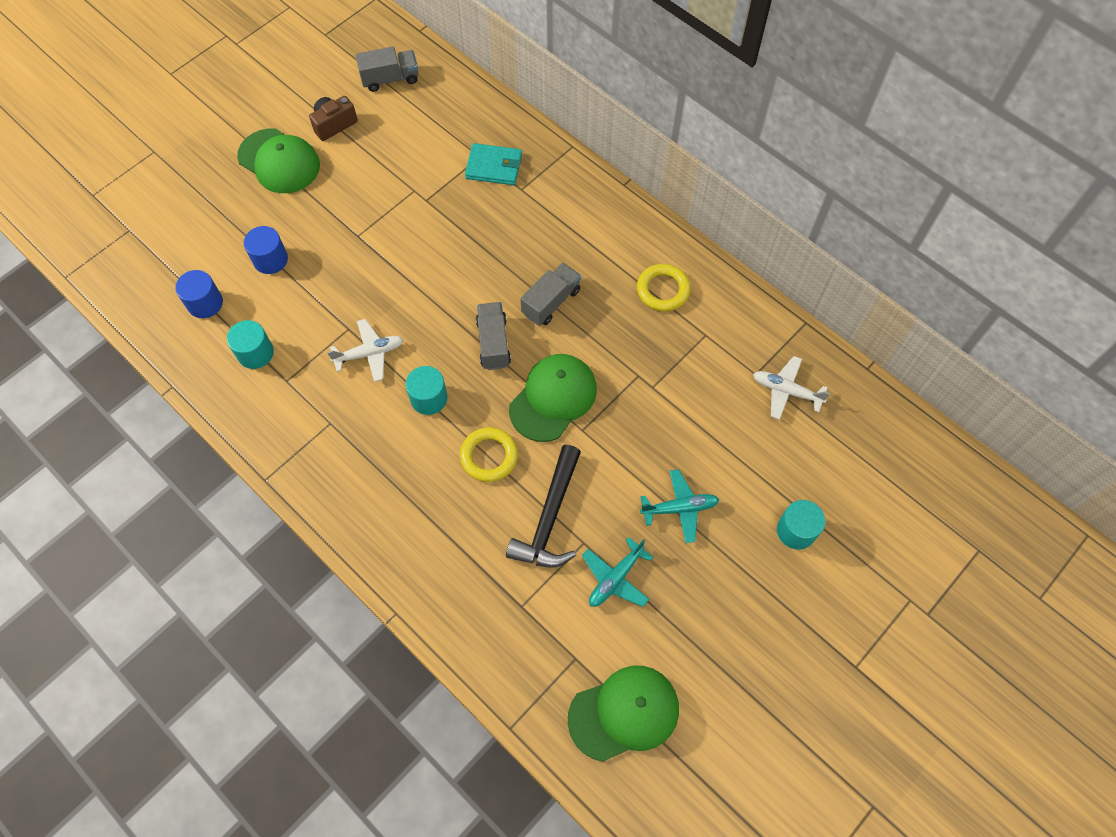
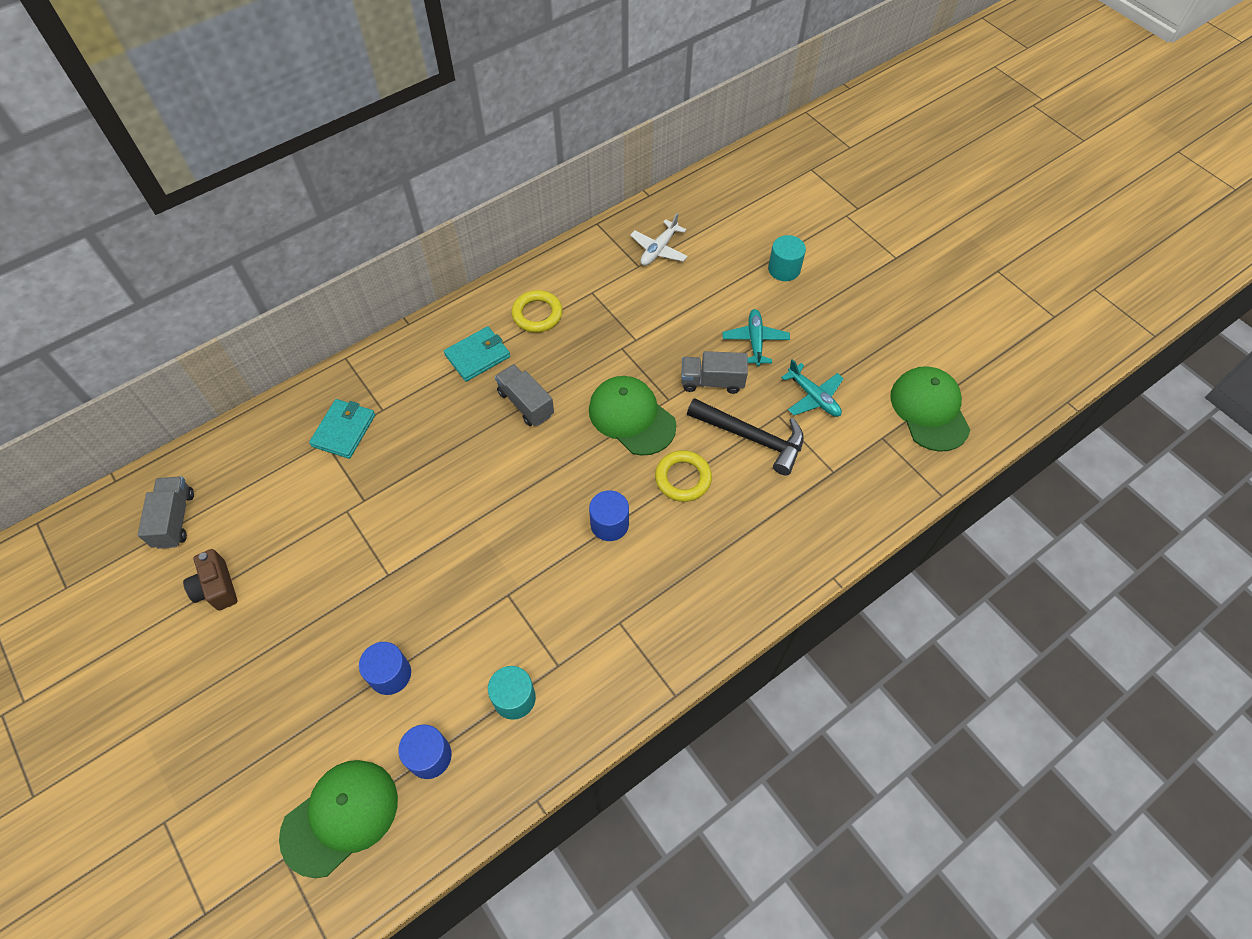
camera: 80 degrees left, 5 degrees down
(279, 161) = (247, 656): green cap -> green cap (340, 817)
(369, 353) = (544, 576): white plane -> none
(429, 398) = (609, 524): turquoise cylinder -> blue cylinder
(493, 343) = (560, 458): grey truck -> grey truck (712, 381)
(598, 250) = (477, 356): none -> turquoise wallet

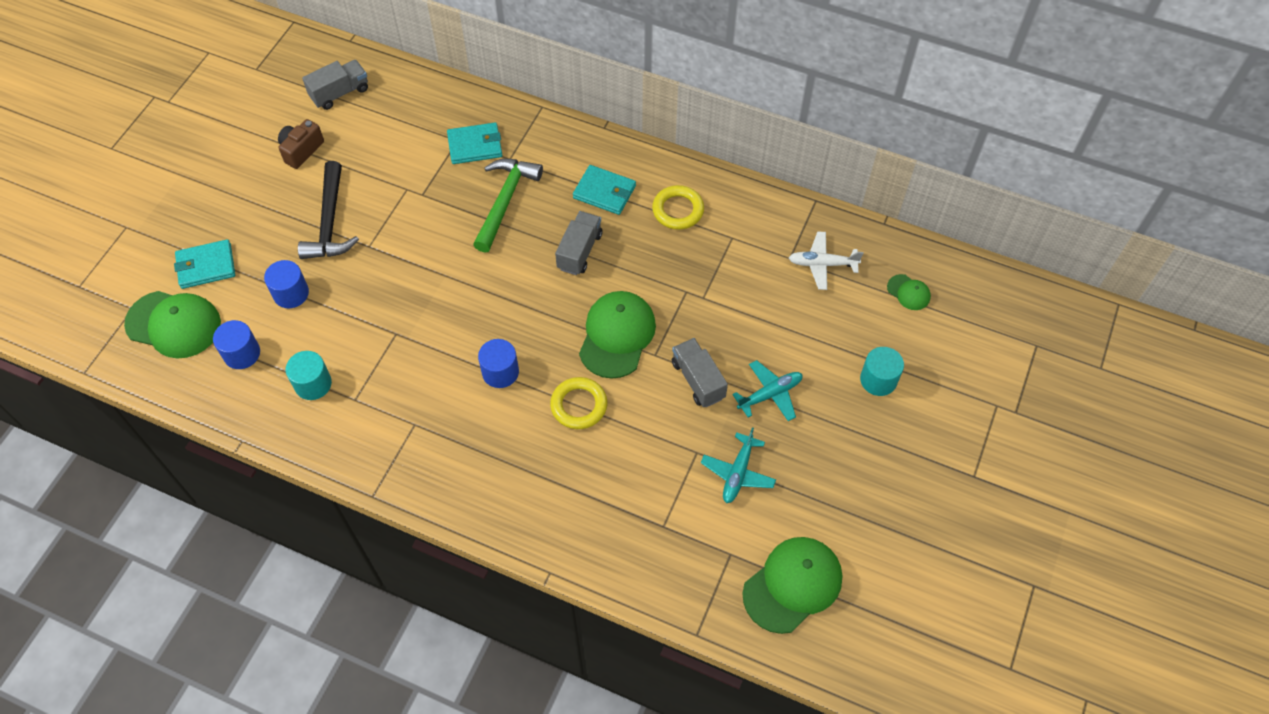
camera: 60 degrees right, 0 degrees up
(289, 750) = (206, 266): none -> turquoise wallet
(427, 435) = (505, 201): none -> green hammer
(720, 213) = (908, 292): none -> green cap
(751, 438) = (657, 441): black hammer -> black hammer (330, 222)

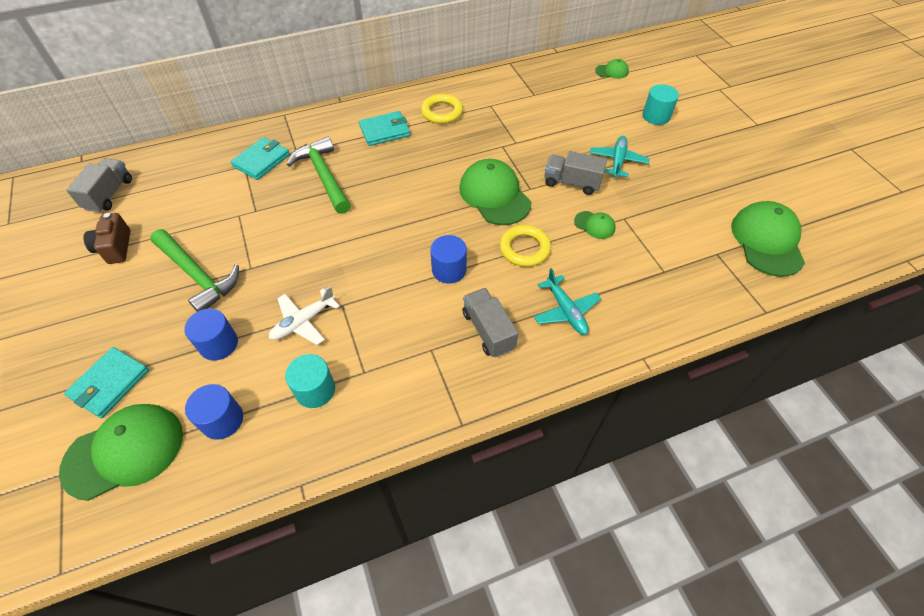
camera: 45 degrees left, 5 degrees down
(330, 222) = (197, 275): black hammer -> green hammer
(579, 251) = (410, 169): grey truck -> grey truck (488, 330)
(663, 436) = (594, 225): none -> green cap
(738, 473) = (659, 210): turquoise plane -> turquoise plane (566, 311)
(822, 264) = (554, 86): white plane -> white plane (303, 322)

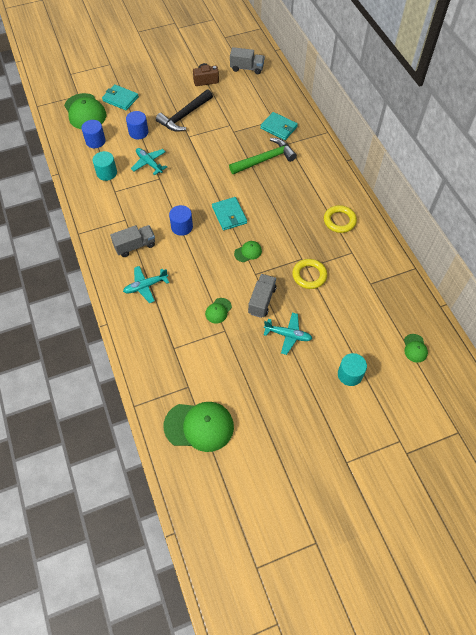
camera: 90 degrees right, 5 degrees up
(197, 275) = (184, 116): green hammer -> black hammer
(303, 322) = (149, 163): white plane -> turquoise plane
(385, 131) = (314, 188): turquoise wallet -> turquoise wallet (229, 215)
(494, 195) = (248, 252): green cap -> green cap, size x0.48
(524, 248) = (197, 267): yellow ring -> yellow ring (309, 275)

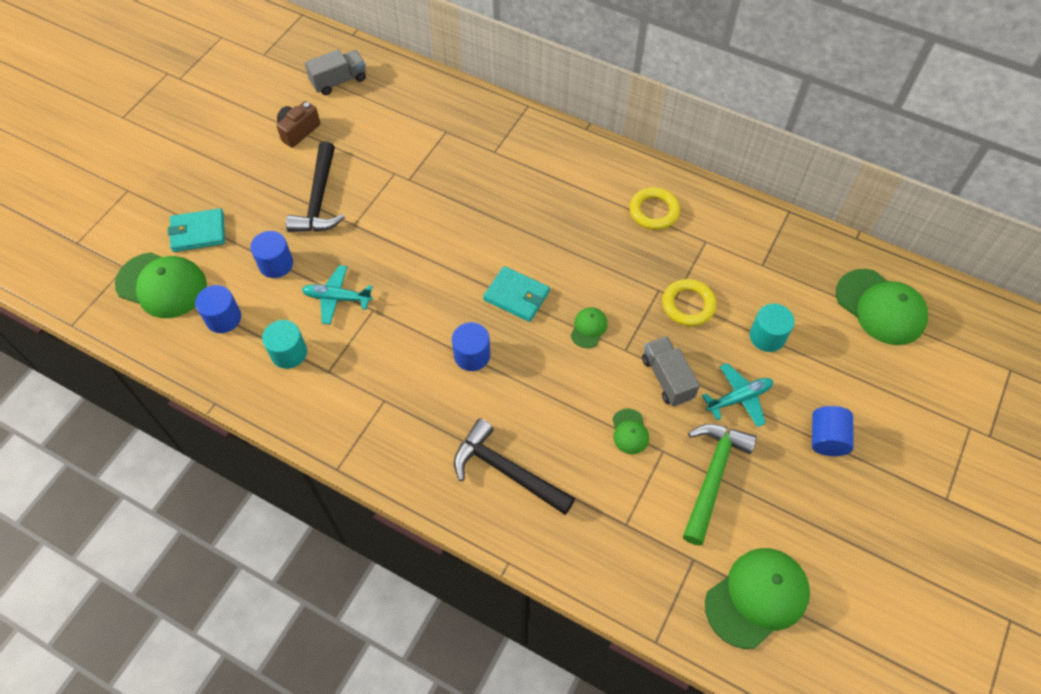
camera: 40 degrees left, 0 degrees up
(135, 246) = (436, 427): grey truck -> none
(145, 286) = (507, 471): turquoise plane -> black hammer
(265, 159) = (487, 191): green hammer -> green hammer (712, 477)
(279, 127) = (462, 137): turquoise wallet -> none
(313, 386) = (826, 439): none -> blue cylinder
(350, 374) = (849, 392): turquoise cylinder -> turquoise cylinder (767, 336)
(415, 348) = (880, 307): green cap -> green cap, size x2.08

